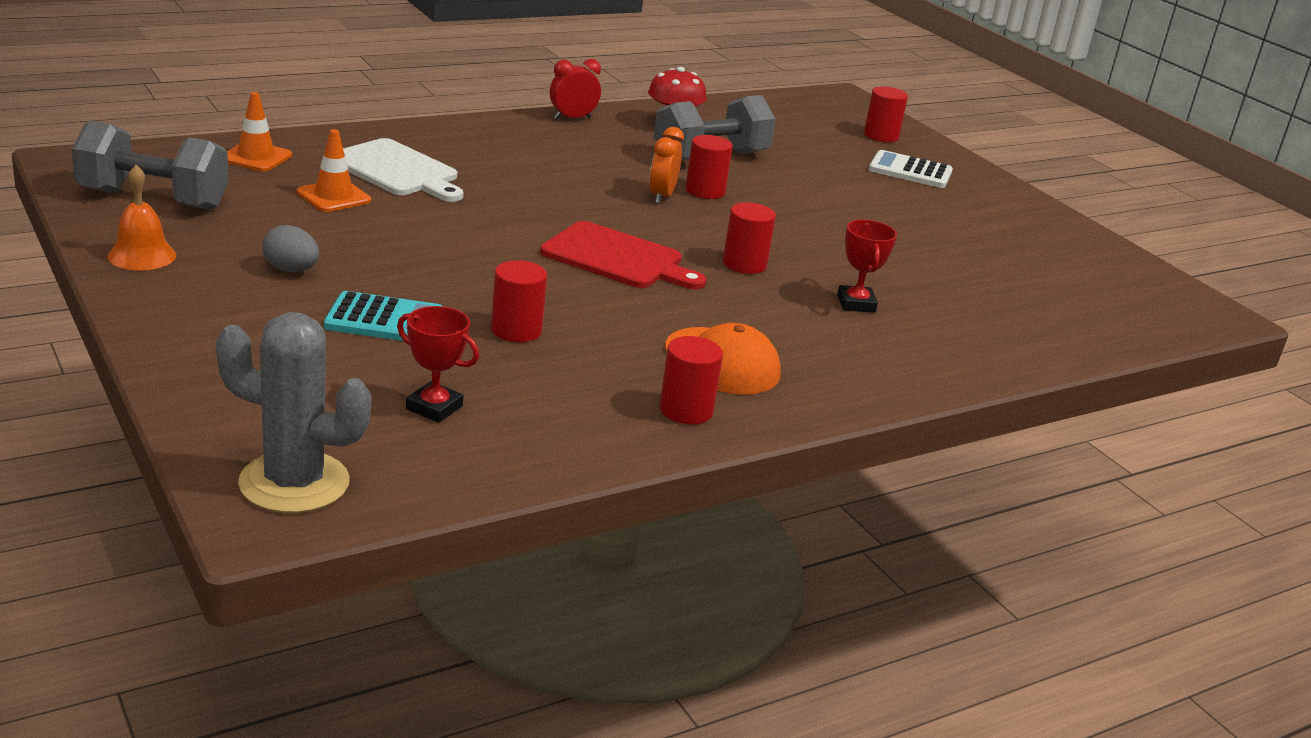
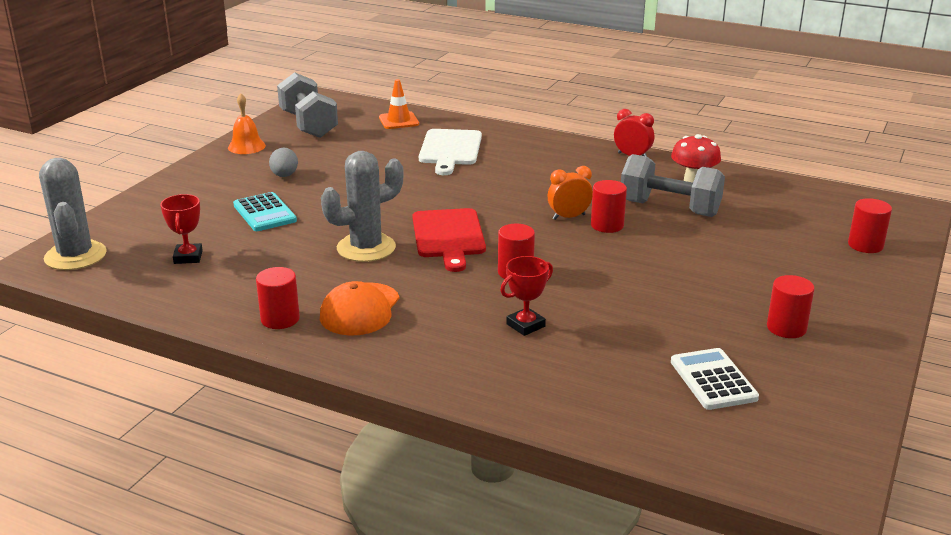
camera: 60 degrees right, 0 degrees up
(334, 197) = (386, 151): orange traffic cone -> none
(516, 330) = (305, 244): red cylinder -> red cylinder (786, 328)
(579, 304) = (366, 248): none -> grey cactus
(910, 171) = (819, 275): white calculator -> white calculator (713, 380)

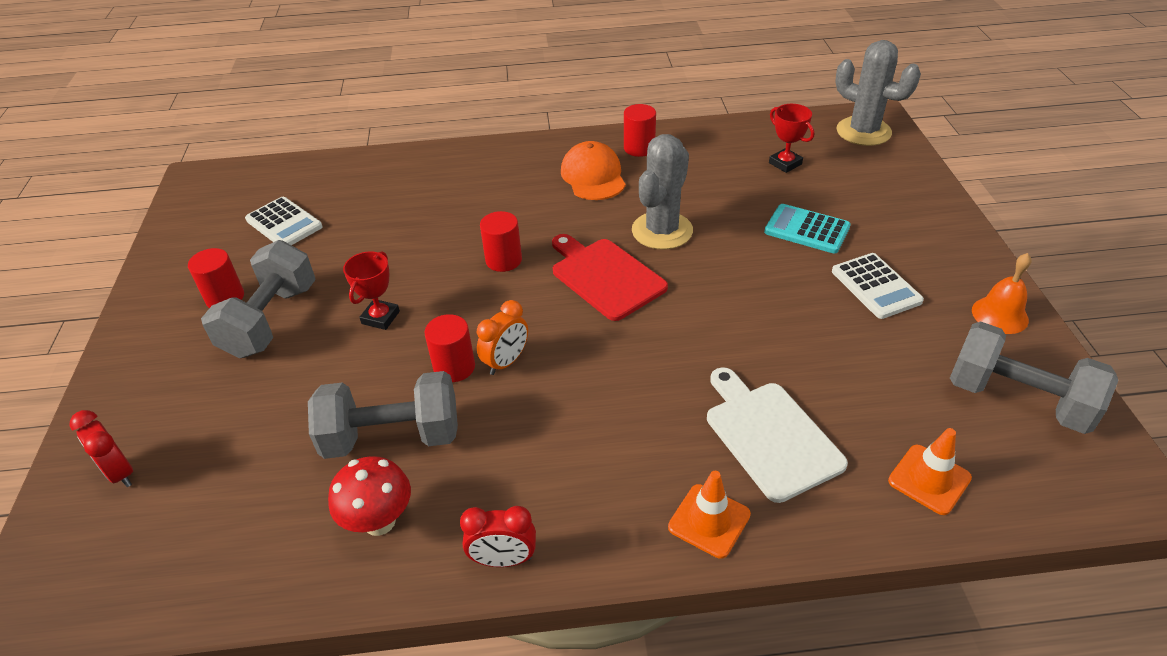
camera: 150 degrees right, 15 degrees up
(284, 176) = (875, 286): grey egg -> white calculator
(518, 139) = (709, 521): none -> orange traffic cone
(525, 325) = (454, 212): red trophy -> red trophy (380, 317)
(743, 296) = (271, 320): none -> grey dumbbell
(865, 245) = (120, 472): red cylinder -> red clock

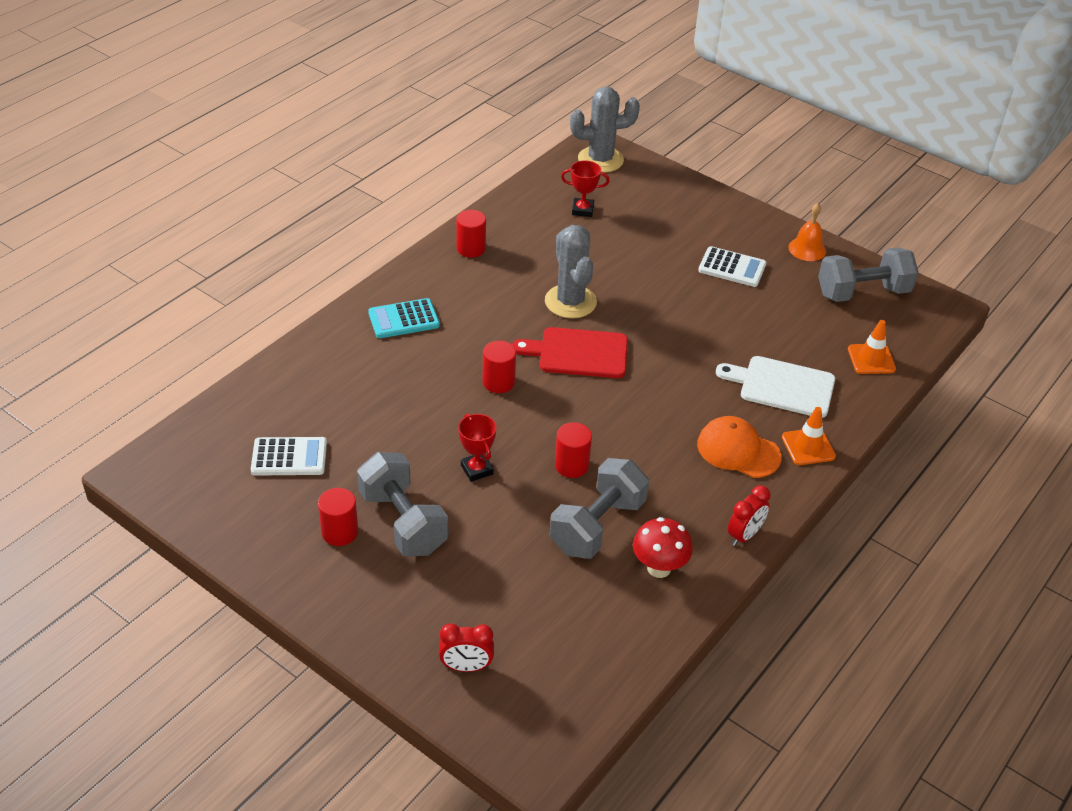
camera: 50 degrees left, 0 degrees up
(506, 362) = (597, 441): orange clock -> none
(593, 176) = (469, 288): orange cap -> orange cap (738, 450)
(807, 229) = (653, 251): turquoise calculator -> turquoise calculator (404, 319)

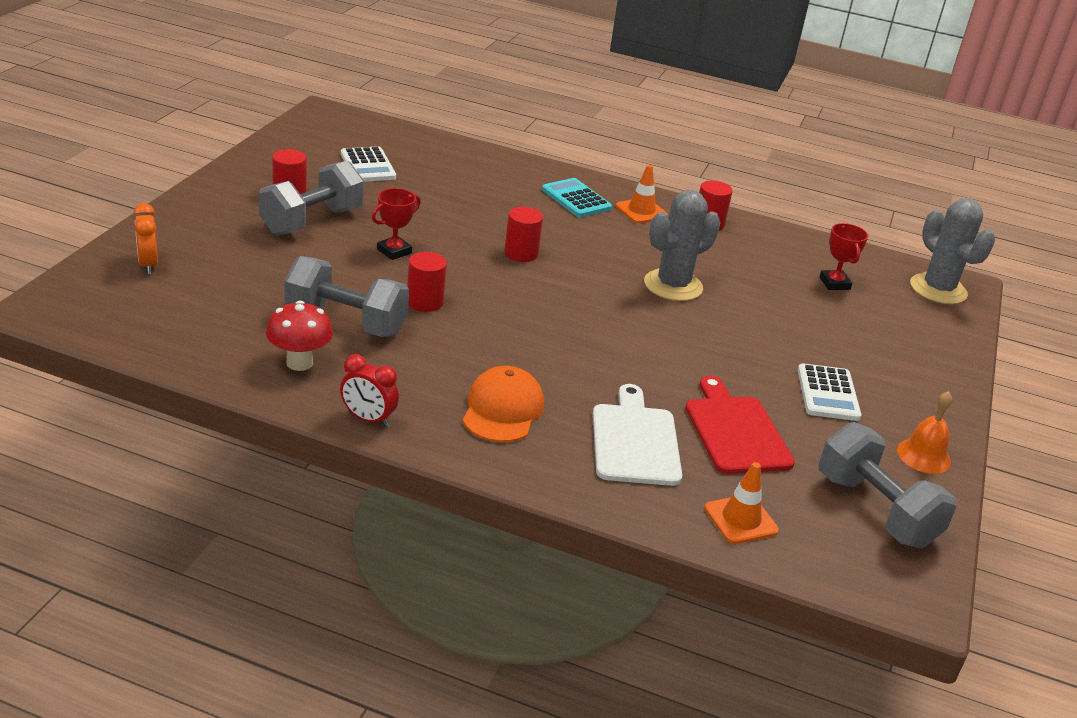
camera: 70 degrees right, 10 degrees down
(466, 667) = (148, 265): red clock -> orange clock
(578, 353) = (595, 295): red cutting board -> red cutting board (735, 431)
(808, 447) = (538, 465): orange traffic cone -> orange traffic cone (641, 211)

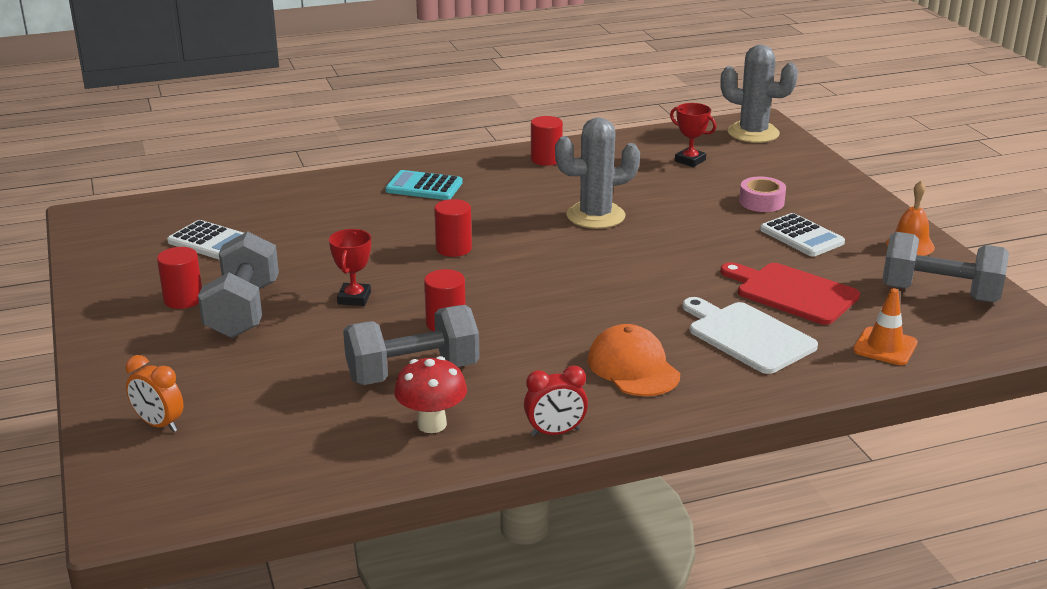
camera: 35 degrees left, 5 degrees down
(641, 211) = (485, 173): orange traffic cone -> none
(673, 285) = (595, 216): grey cactus -> grey cactus turned 60 degrees clockwise
(841, 347) = (761, 202): none -> pink tape

